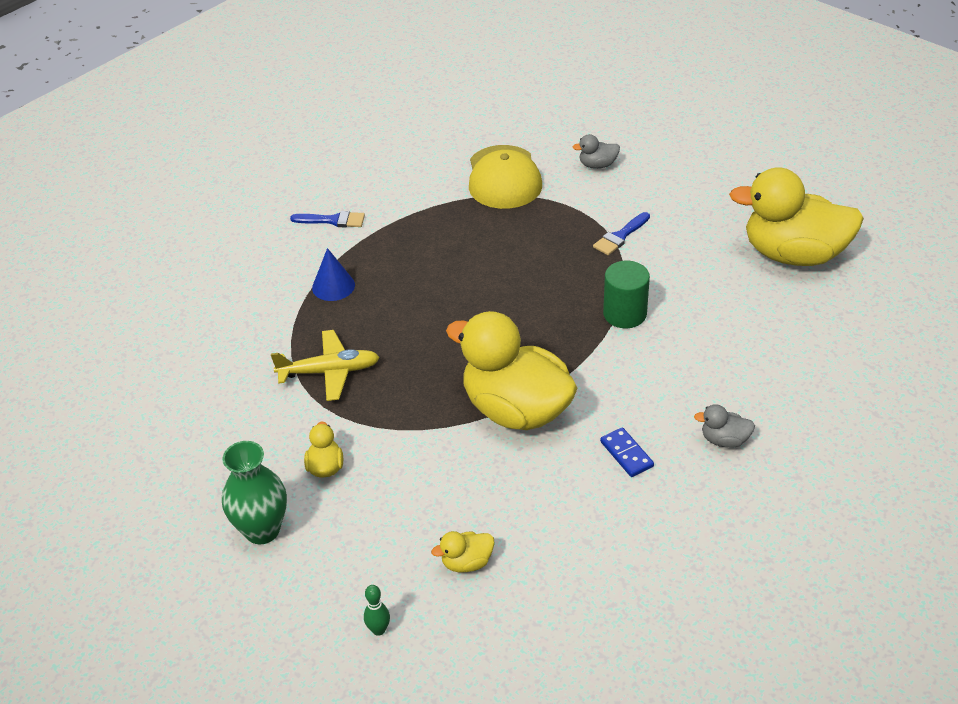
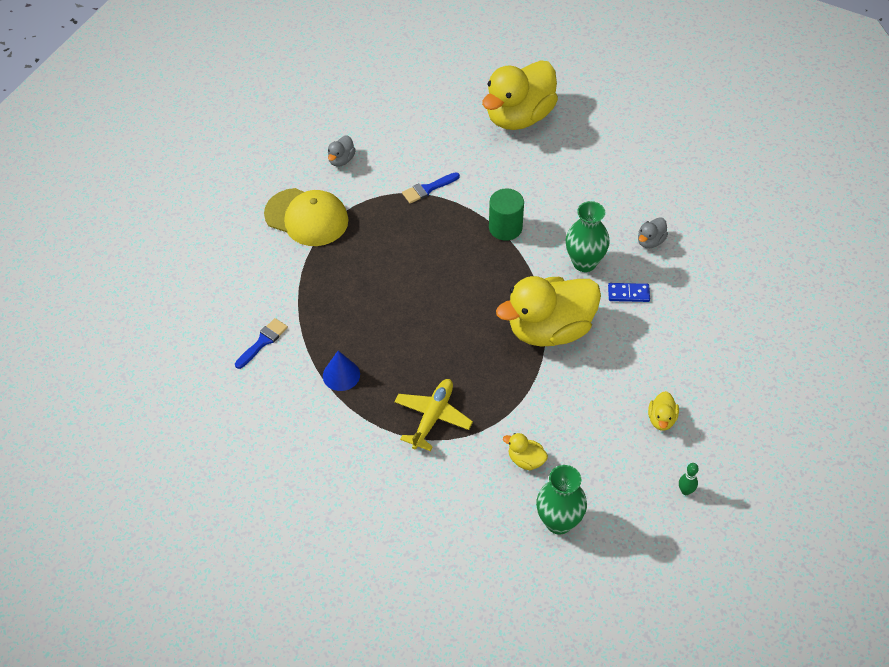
camera: 60 degrees left, 10 degrees up
(620, 236) = (428, 189): blue brush -> blue brush turned 75 degrees clockwise
(637, 397) = (584, 262): none -> green vase

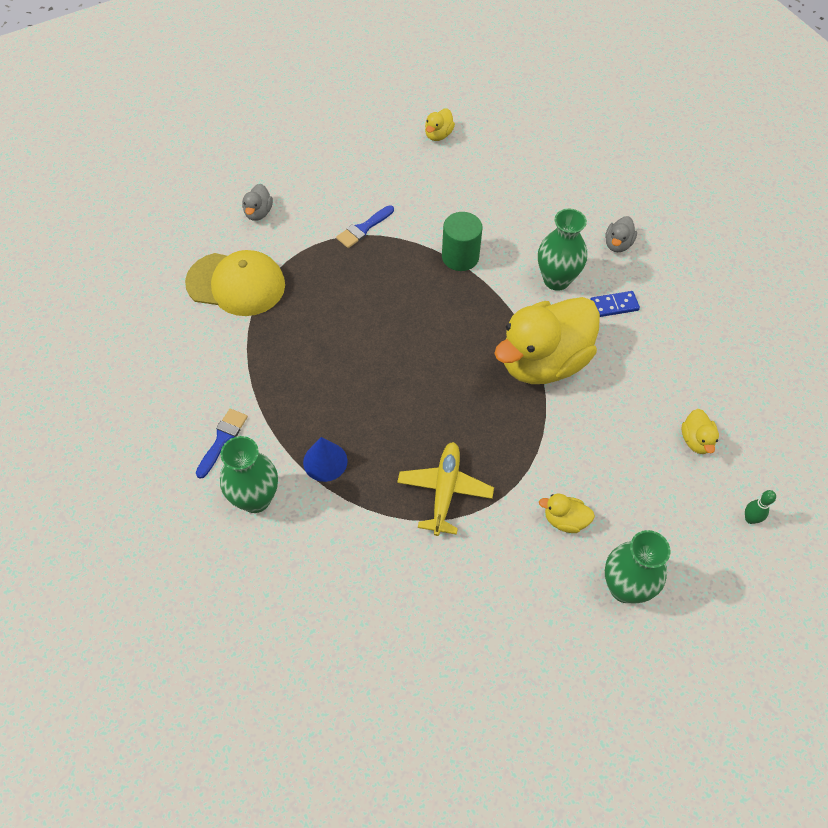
camera: 15 degrees left, 5 degrees up
(277, 393) = (255, 499): none -> green vase
(519, 116) = (438, 135): yellow duck -> yellow duck, size x0.40

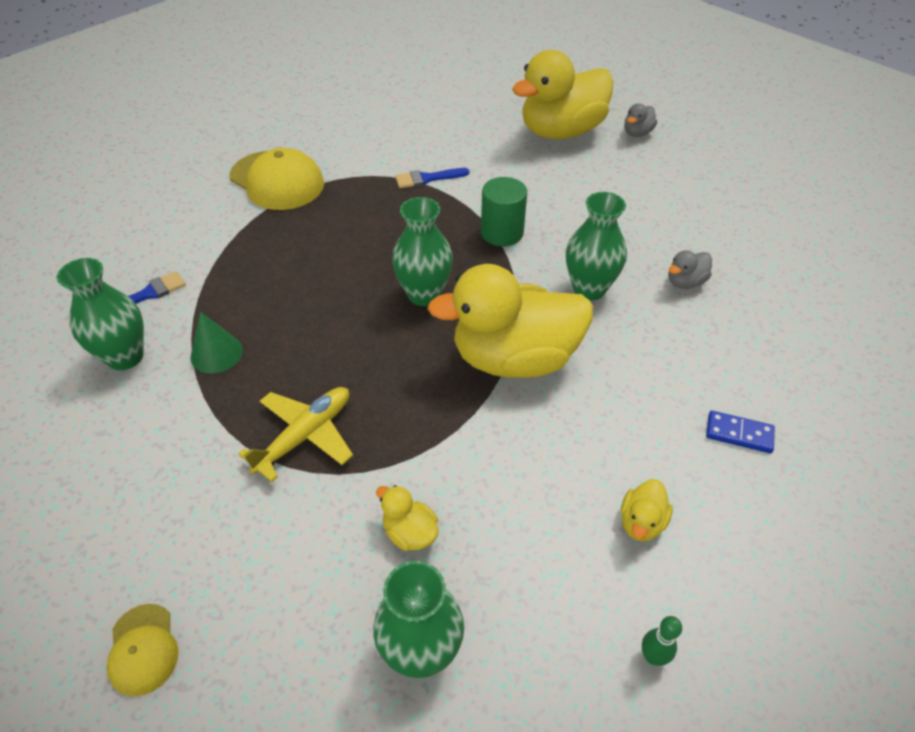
camera: 30 degrees right, 10 degrees down
(258, 213) = (345, 137): grey duck -> grey duck (637, 133)
(325, 461) = (216, 353): blue cone -> green cone
(438, 135) = (561, 132): yellow duck -> yellow duck, size x2.47
(442, 339) = (424, 294): none -> green vase
(459, 680) = (143, 649): none -> yellow cap
(614, 306) = (638, 337): blue domino -> blue domino (739, 434)

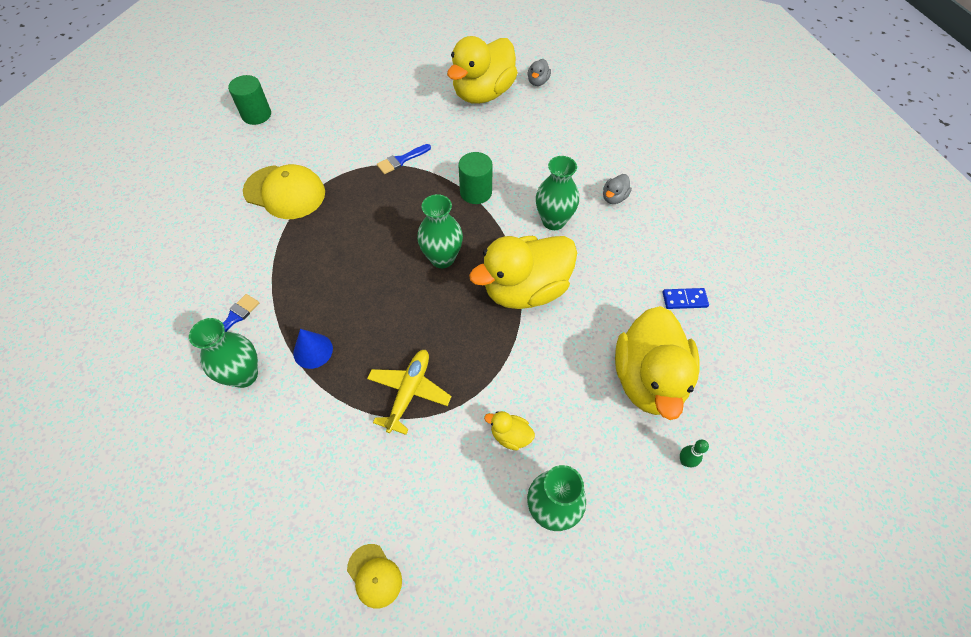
camera: 20 degrees left, 10 degrees up
(216, 353) = (313, 351): green cone -> blue cone
(288, 100) = (256, 115): none -> green cylinder
(641, 522) = (648, 379): yellow duck -> yellow duck, size x2.47

